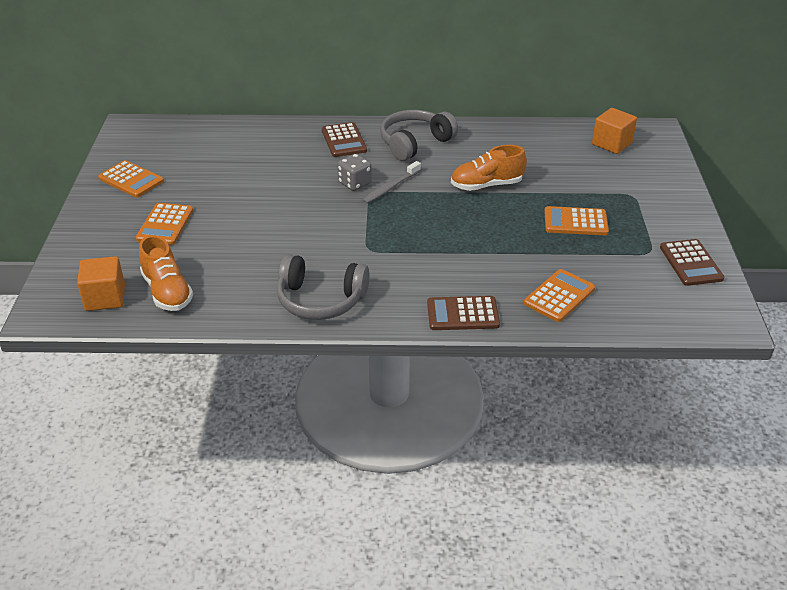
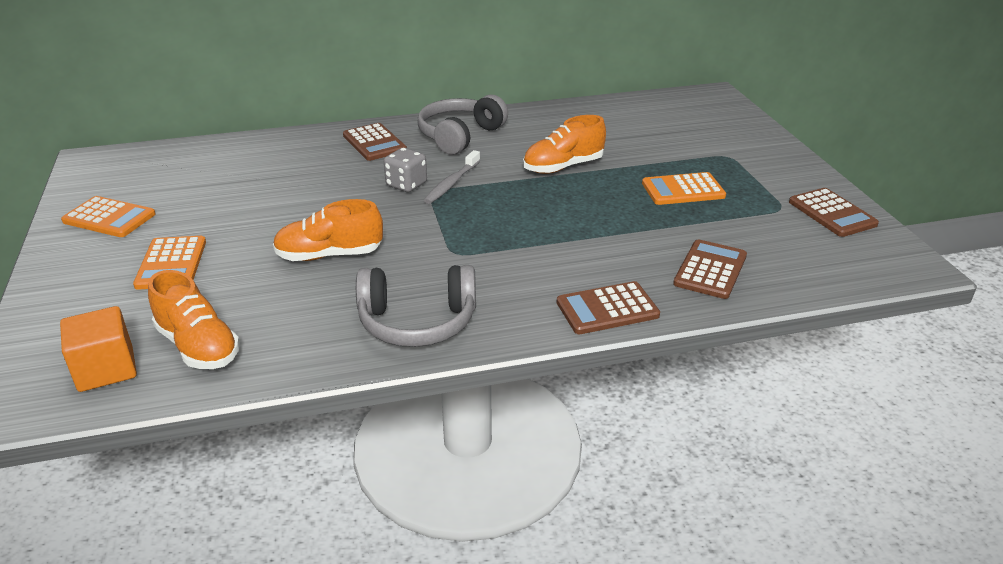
camera: 15 degrees left, 5 degrees down
(276, 236) = (329, 255): none -> orange shoe
(559, 296) = (710, 270): orange calculator -> brown calculator
(612, 144) = (676, 111): orange cube -> none

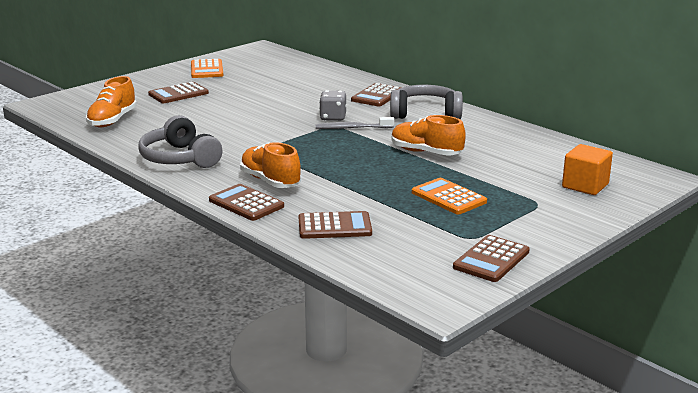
camera: 60 degrees right, 10 degrees down
(106, 369) = (79, 110): orange cube -> orange cube (585, 186)
(171, 263) = (178, 94): orange calculator -> brown calculator
(329, 255) = (225, 122): orange shoe -> orange shoe (270, 181)

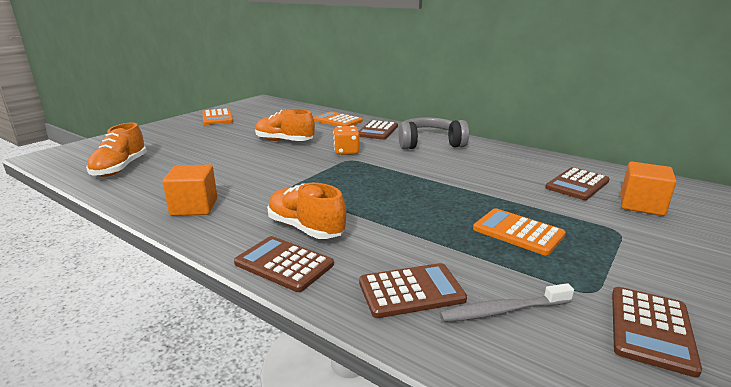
camera: 10 degrees left, 0 degrees up
(178, 94) = (191, 139): brown calculator -> brown calculator (577, 184)
(180, 158) = (194, 207): grey headphones -> orange cube
(333, 117) = (346, 152): grey dice -> orange dice
(338, 81) = (337, 121): none -> orange calculator
(353, 128) = (370, 160): grey toothbrush -> grey toothbrush (503, 310)
(426, 152) = (456, 180): orange shoe -> orange shoe (284, 141)

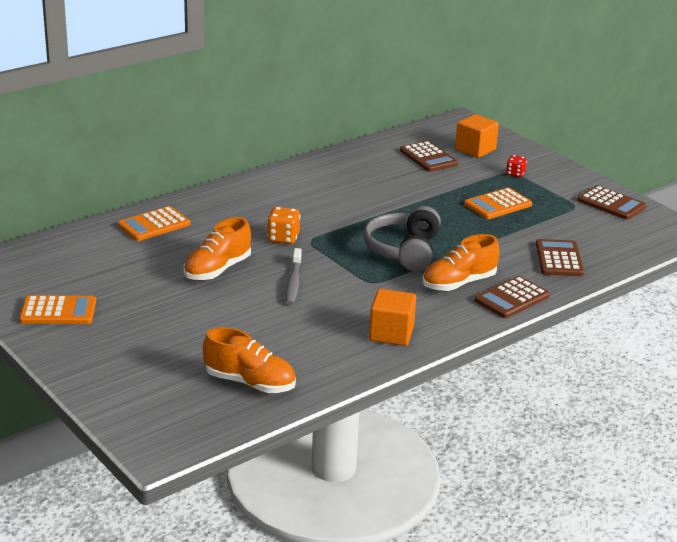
camera: 75 degrees left, 5 degrees up
(377, 131) = (219, 208): brown calculator -> none
(429, 143) = (286, 190): grey headphones -> grey headphones (403, 250)
(503, 310) = (586, 236): grey toothbrush -> grey toothbrush (293, 282)
(620, 235) = (515, 174): none -> red dice

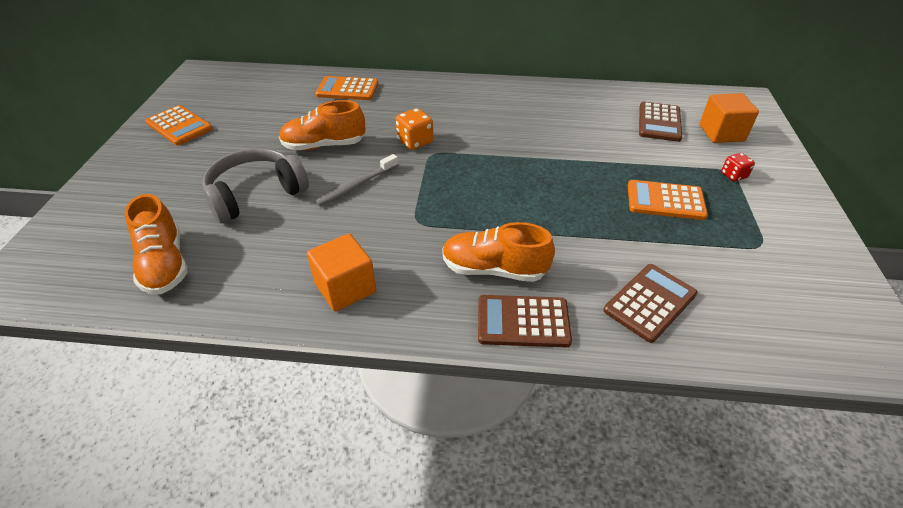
camera: 45 degrees right, 15 degrees up
(403, 250) = (495, 204): grey headphones -> grey headphones (256, 194)
(611, 204) = (817, 264): brown calculator -> none

